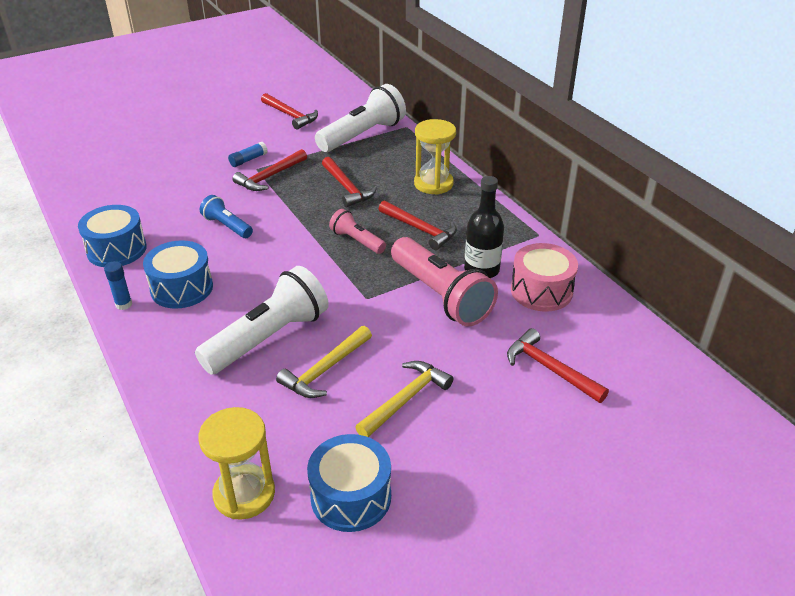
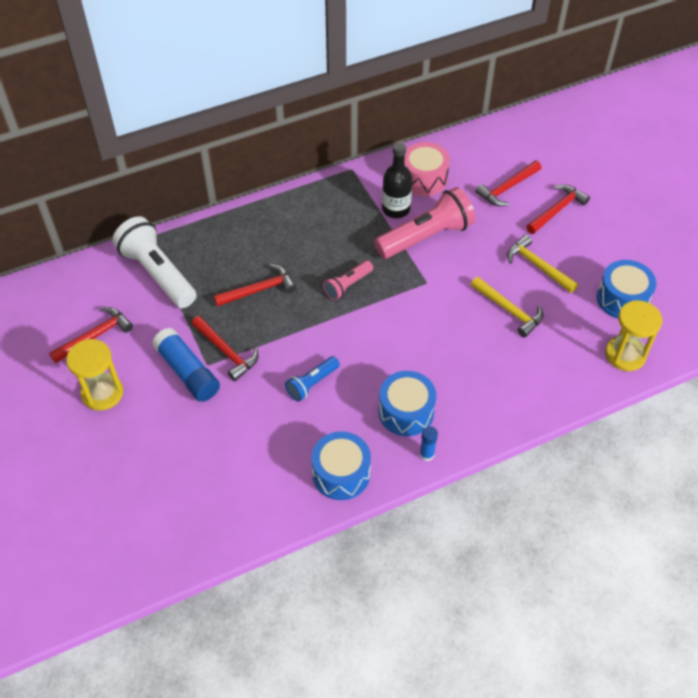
camera: 85 degrees left, 15 degrees up
(248, 160) = (187, 372): blue glue stick -> blue glue stick, size x1.94
(268, 338) = (473, 346): white flashlight -> none
(420, 229) = (335, 241): red hammer -> red hammer (557, 210)
(433, 184) = (263, 226): yellow hourglass -> yellow hourglass (102, 393)

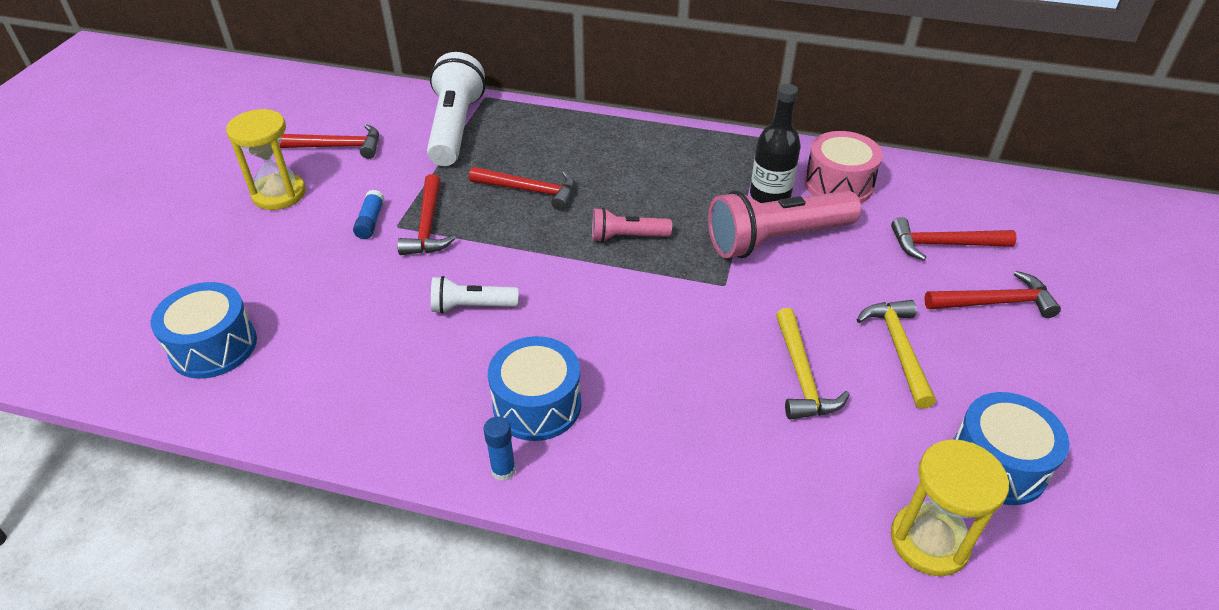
camera: 40 degrees right, 10 degrees down
(187, 372) = (370, 221): blue glue stick -> blue glue stick, size x0.51
(312, 384) = (472, 307): blue flashlight -> white flashlight
(341, 474) = (384, 419): blue drum -> blue drum (213, 346)
(426, 236) = (777, 239): pink flashlight -> pink flashlight turned 150 degrees clockwise

